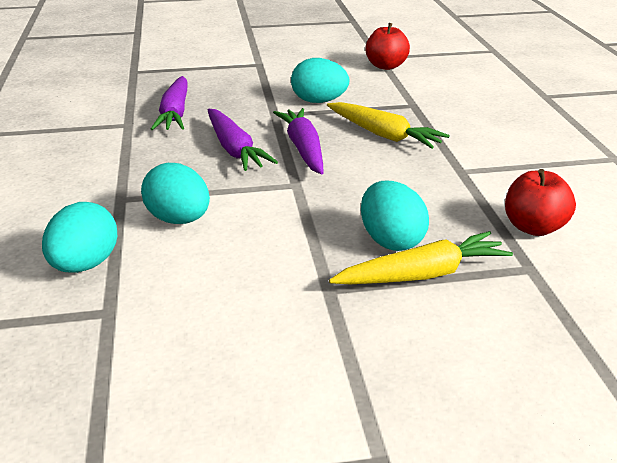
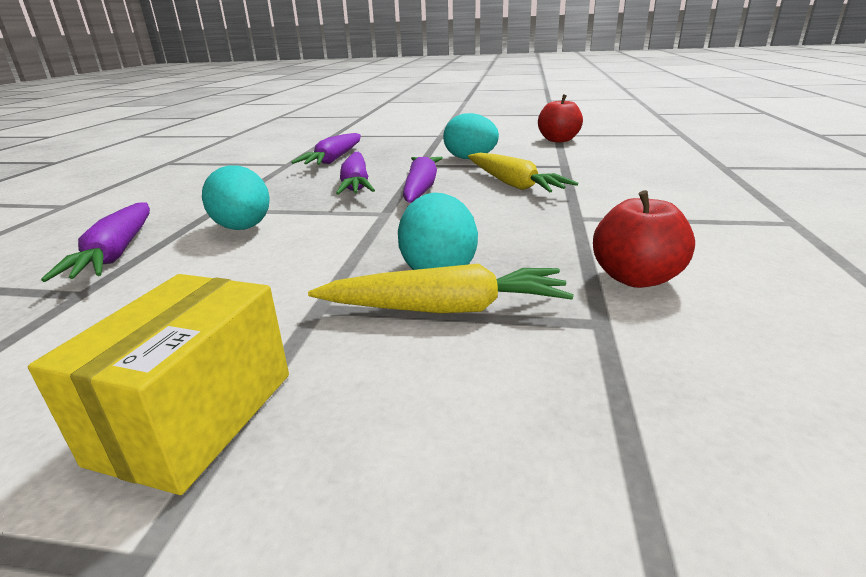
camera: 20 degrees right, 5 degrees down
(85, 265) = (117, 253): turquoise egg -> purple carrot
(327, 383) = (196, 416): none -> yellow box

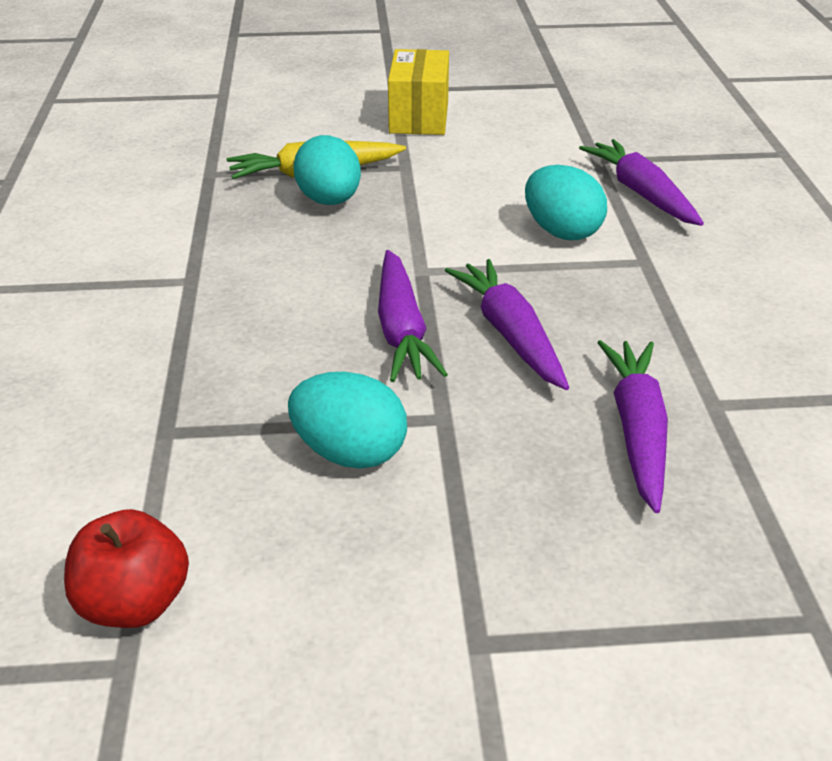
camera: 165 degrees right, 10 degrees up
(513, 184) = (263, 352): yellow carrot -> none
(635, 278) = (168, 206): red apple -> none

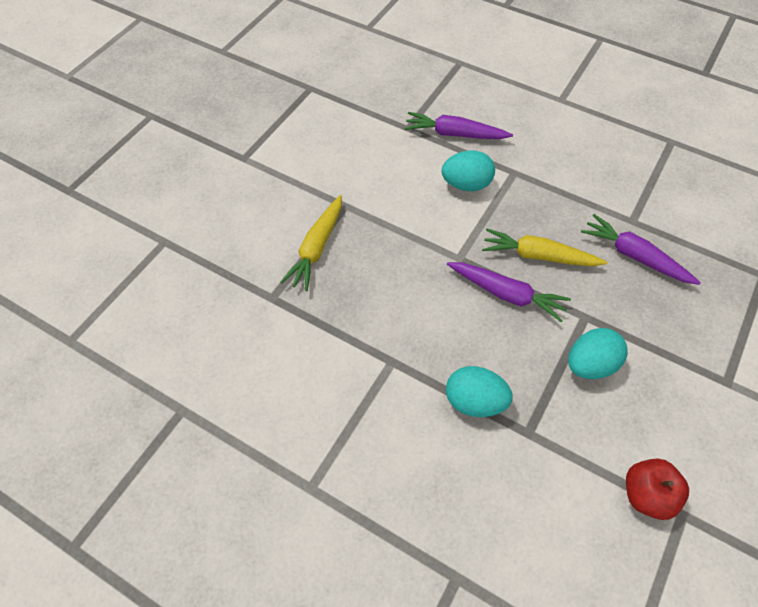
camera: 55 degrees left, 20 degrees up
(329, 201) = (356, 258): turquoise egg -> turquoise egg (474, 402)
(419, 117) = (292, 167): yellow box -> none
(509, 334) = (538, 256): purple carrot -> yellow carrot

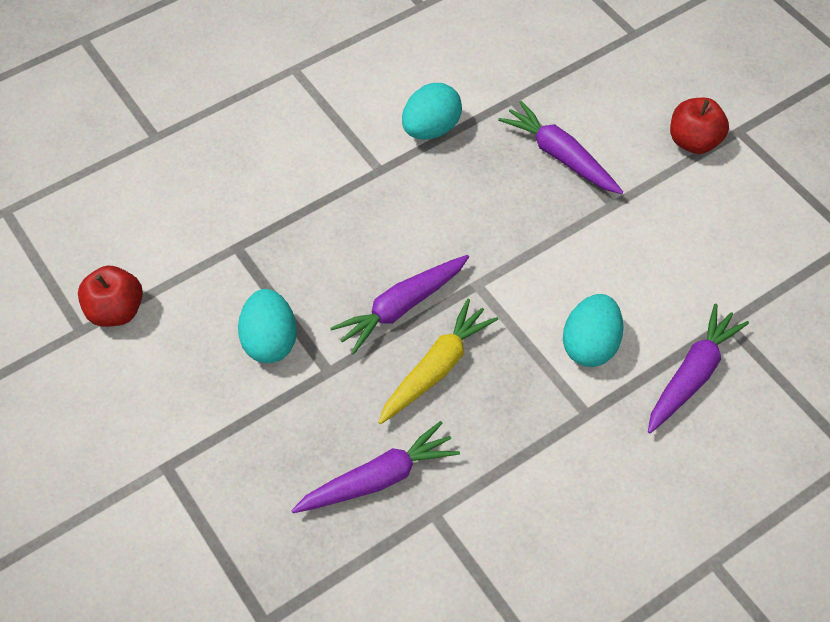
camera: 115 degrees right, 0 degrees up
(265, 178) = (693, 141): none -> red apple
(316, 248) = (560, 156): yellow carrot -> purple carrot
(474, 402) = (295, 218): turquoise egg -> turquoise egg (431, 129)

